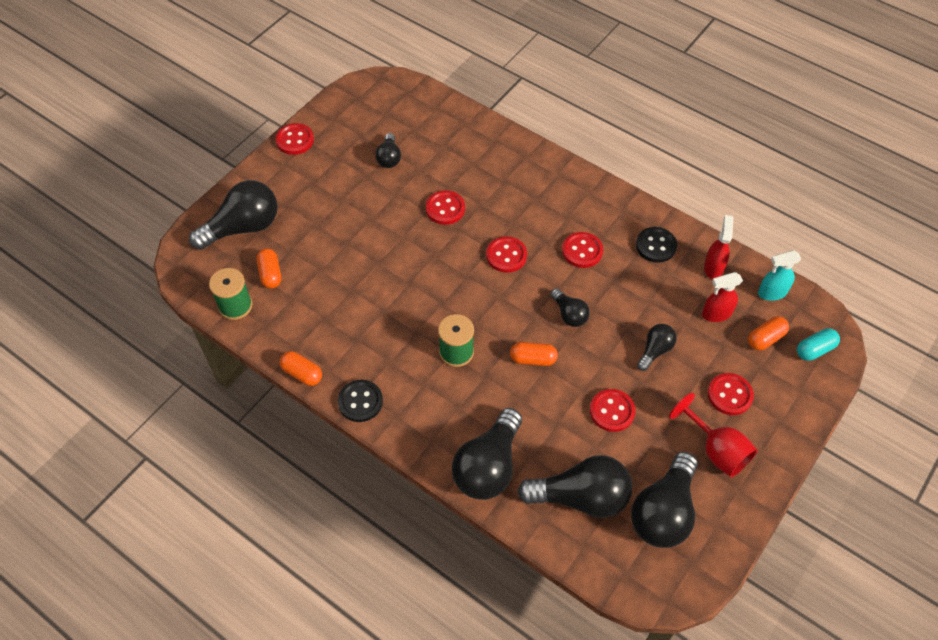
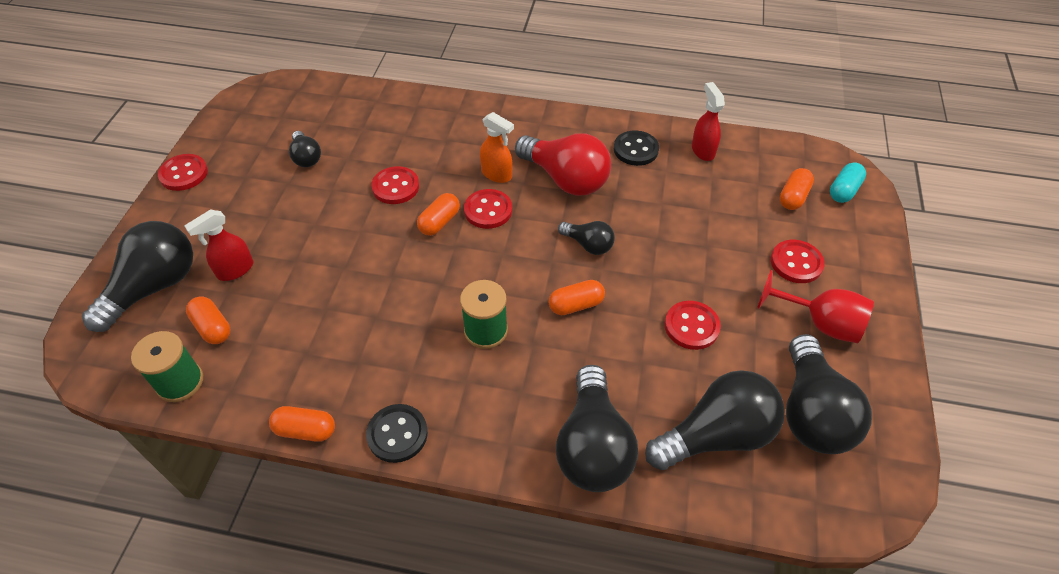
camera: 25 degrees left, 5 degrees down
(464, 252) = (439, 222): none -> orange capsule
(529, 226) = (497, 174): none -> orange spray bottle
(582, 251) = (565, 179): red button -> red light bulb
(655, 350) = (697, 248): black light bulb -> none
(716, 314) = (733, 191): red spray bottle -> red spray bottle (235, 270)
(772, 293) = (770, 154): turquoise spray bottle -> none

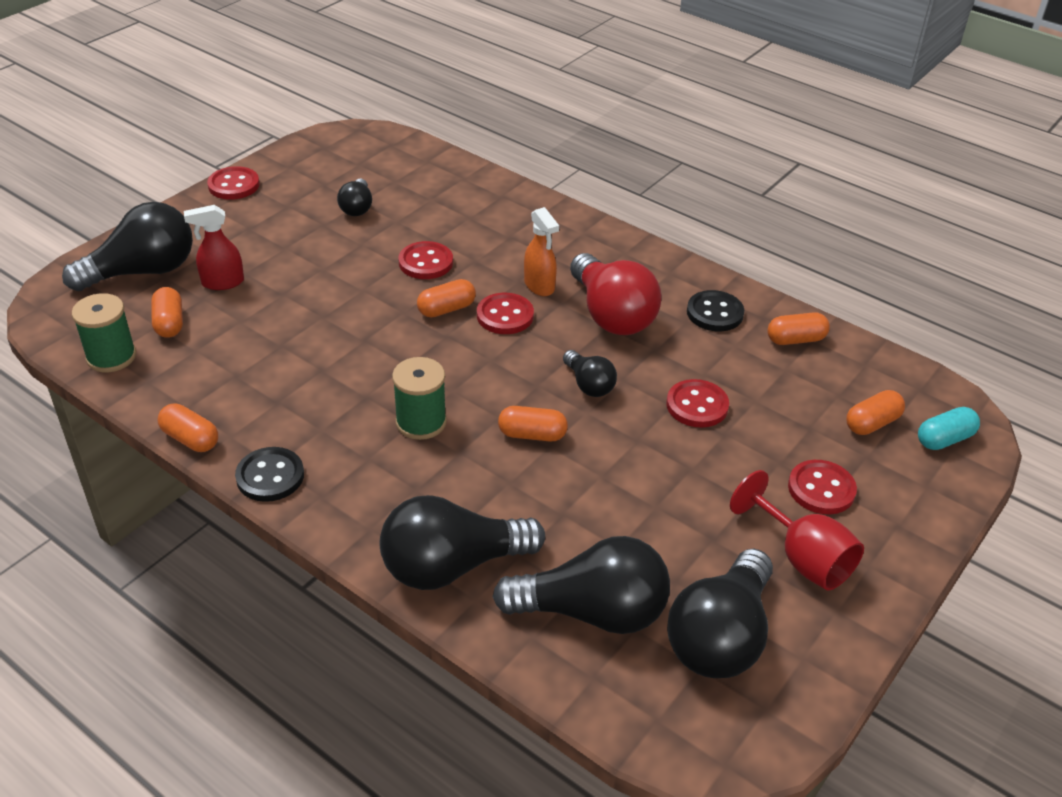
camera: 25 degrees right, 10 degrees down
(592, 446) = (452, 566): black light bulb -> black light bulb turned 45 degrees clockwise
(691, 326) = (645, 502): red button -> red button (697, 405)
(702, 150) = (795, 339): red spray bottle -> orange capsule

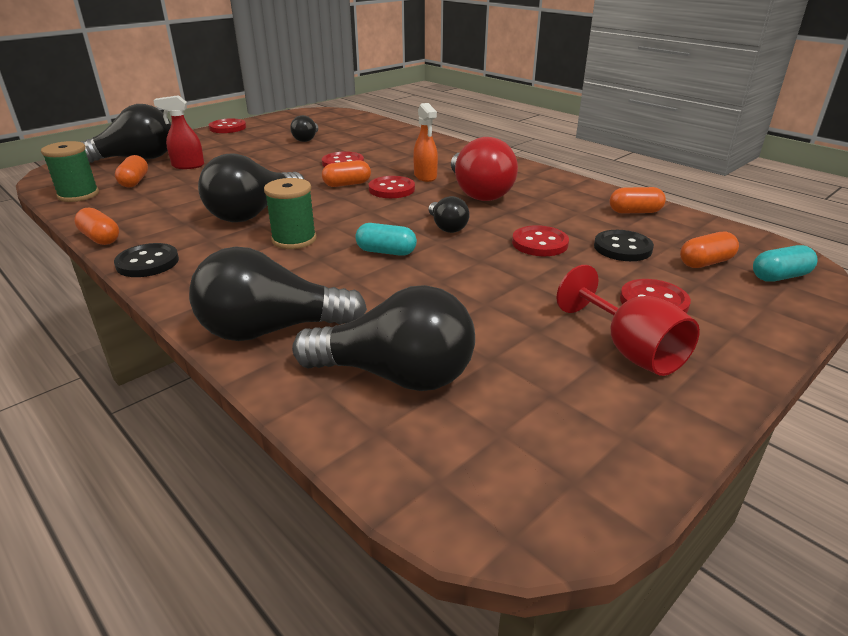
camera: 10 degrees right, 10 degrees down
(532, 435) = (386, 252): orange capsule -> turquoise capsule
(714, 313) = (565, 195): black button -> black button (622, 248)
(720, 637) = (530, 408): black light bulb -> black light bulb (253, 213)

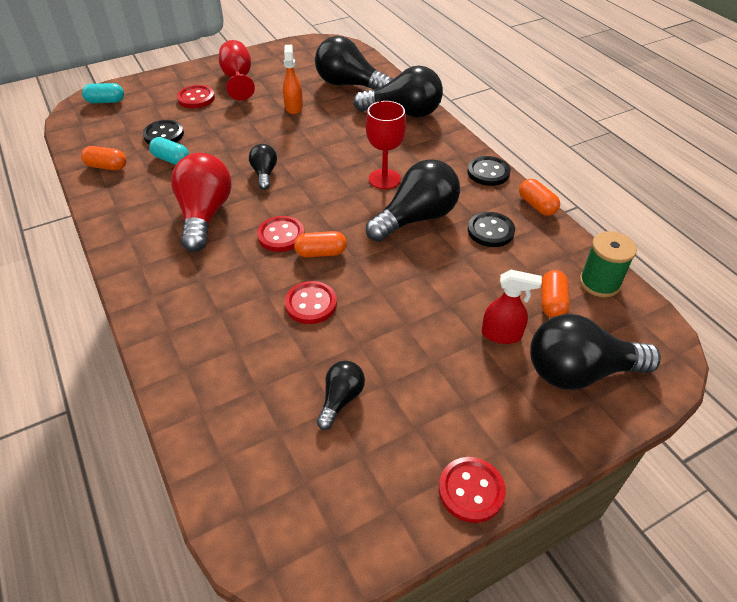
camera: 165 degrees left, 15 degrees up
(171, 213) = (490, 231): none -> black button
(294, 239) = (384, 179): green spool -> red goblet
(386, 252) = (322, 156): turquoise capsule -> turquoise capsule (171, 159)
(425, 177) = (235, 253): orange spray bottle -> orange spray bottle (294, 107)
(540, 243) = (213, 147): red button -> none
(705, 263) = (130, 116): orange capsule -> none

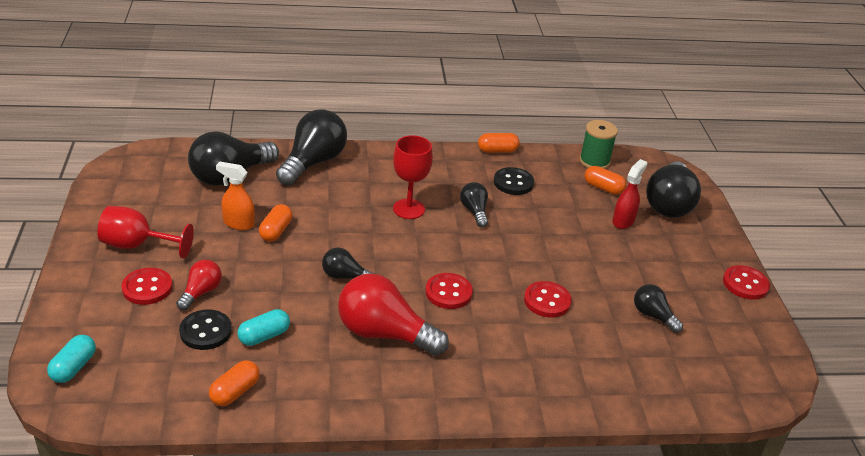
camera: 70 degrees left, 10 degrees down
(204, 119) = (201, 292): none -> red light bulb
(321, 253) = (487, 276): orange capsule -> orange capsule (276, 231)
(416, 218) = (474, 211): black light bulb -> black light bulb, size x0.52
(488, 172) = (440, 155): black button -> none

